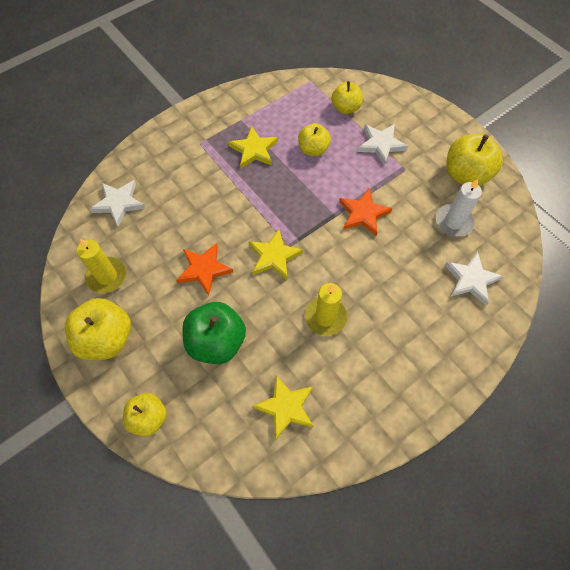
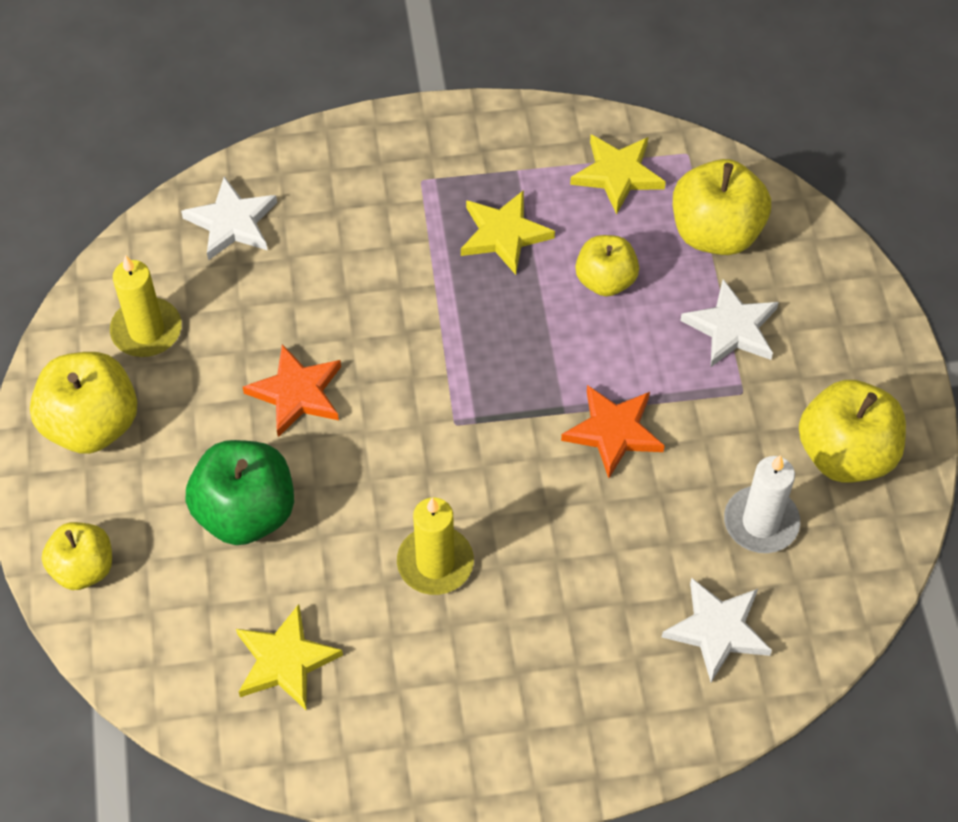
camera: 30 degrees right, 5 degrees down
(274, 256) = (418, 428): yellow star -> yellow star (617, 174)
(345, 108) = (715, 233): yellow apple -> yellow apple, size x1.57

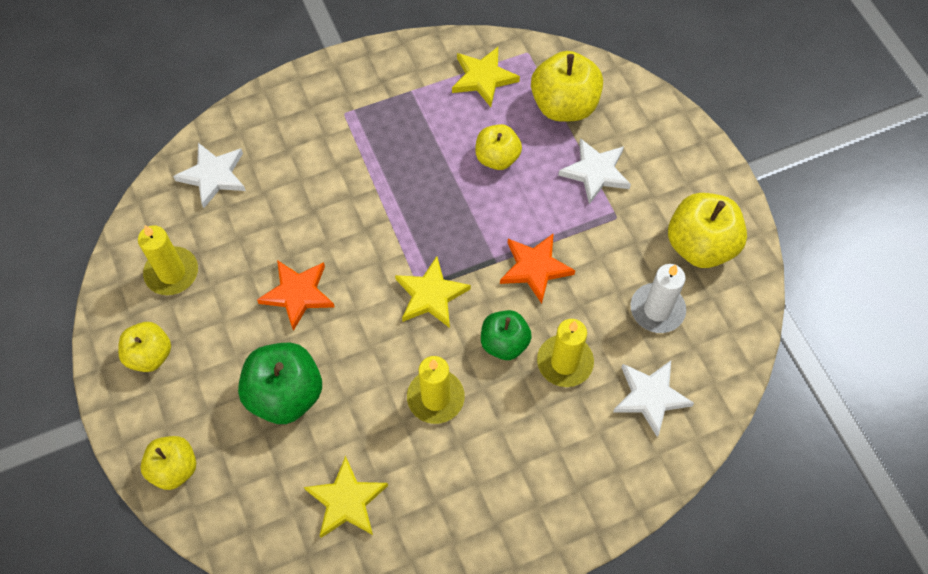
camera: 15 degrees left, 5 degrees up
(92, 424) = (150, 355): yellow apple -> yellow apple, size x0.64
(504, 234) = (415, 140): yellow star -> yellow star (431, 295)
(544, 516) = (504, 343): none -> green apple
(617, 559) = (564, 362): none -> yellow candle

